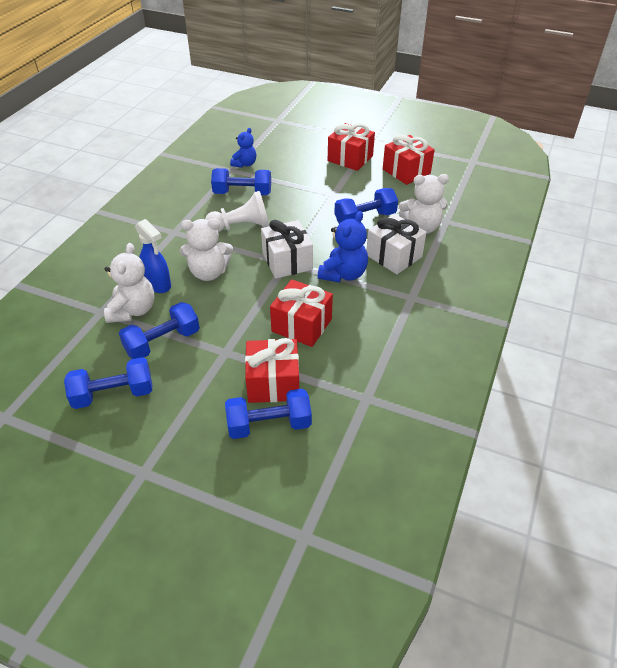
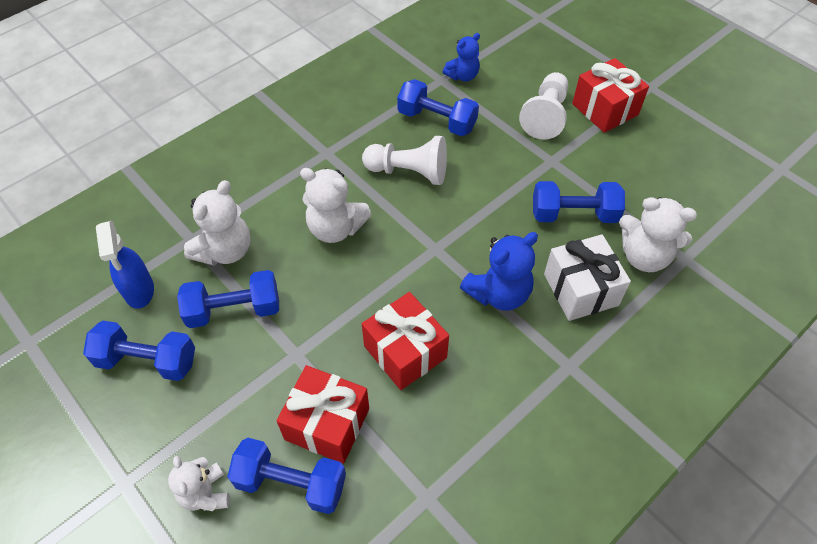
camera: 25 degrees right, 10 degrees up
(158, 284) = (270, 224): blue spray bottle -> blue spray bottle (139, 291)
(210, 454) = (205, 493): none -> white teddy bear
(287, 261) = (438, 246): white gift -> none
(314, 171) = (545, 116): none -> white pawn
(406, 171) = (672, 155): red gift -> none

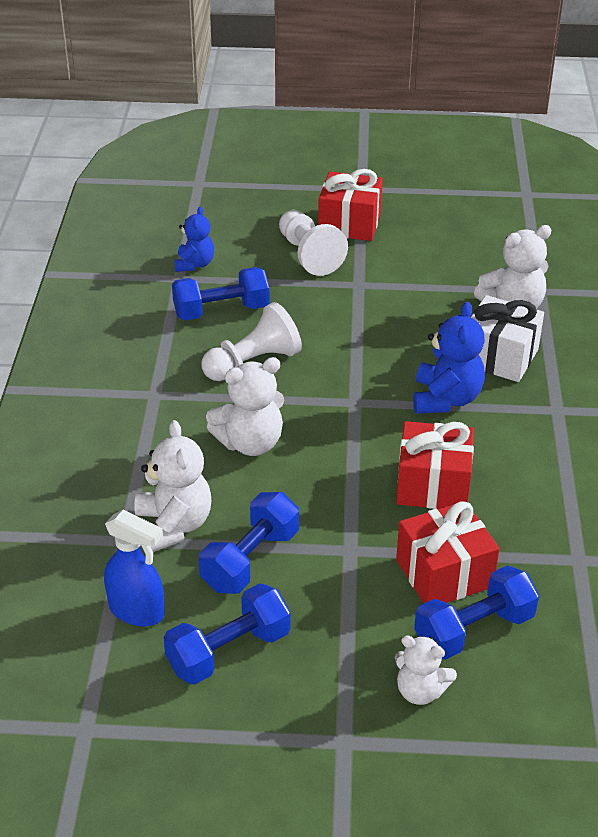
camera: 45 degrees left, 15 degrees down
(573, 214) = (426, 311): blue dumbbell -> none

